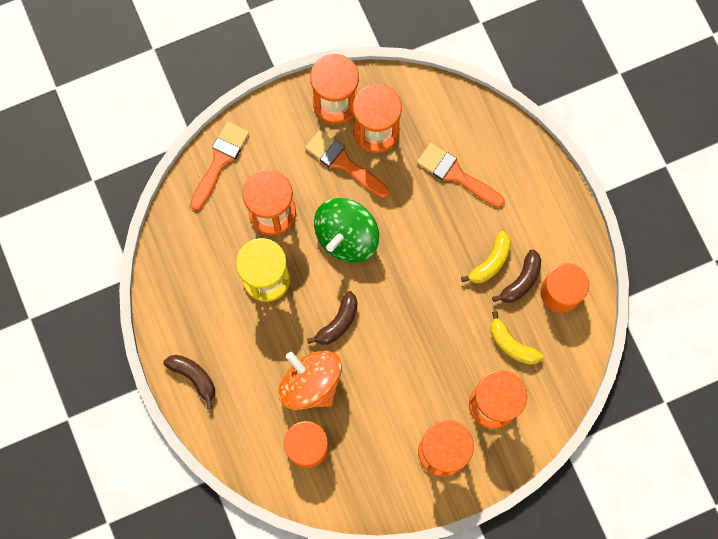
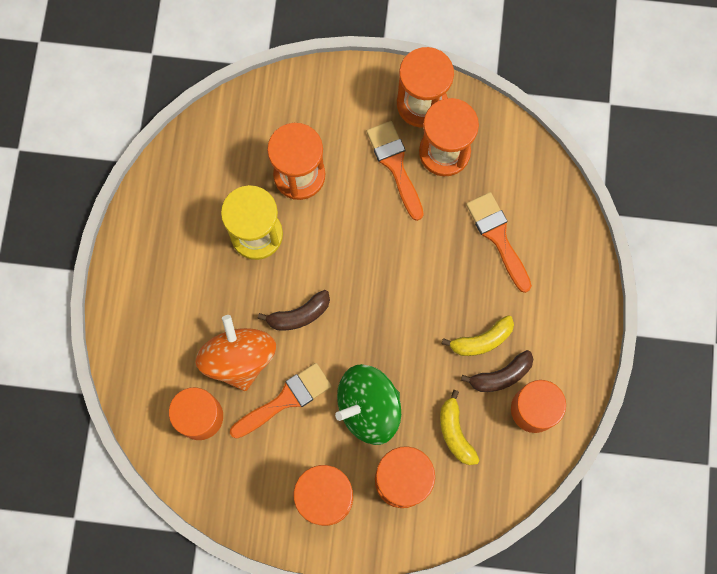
camera: 30 degrees right, 0 degrees up
(194, 377) = (133, 289): brown banana -> none
(220, 161) = (279, 99): orange brush -> orange brush (285, 399)
(346, 237) = (356, 237): green spinning top -> green spinning top (368, 408)

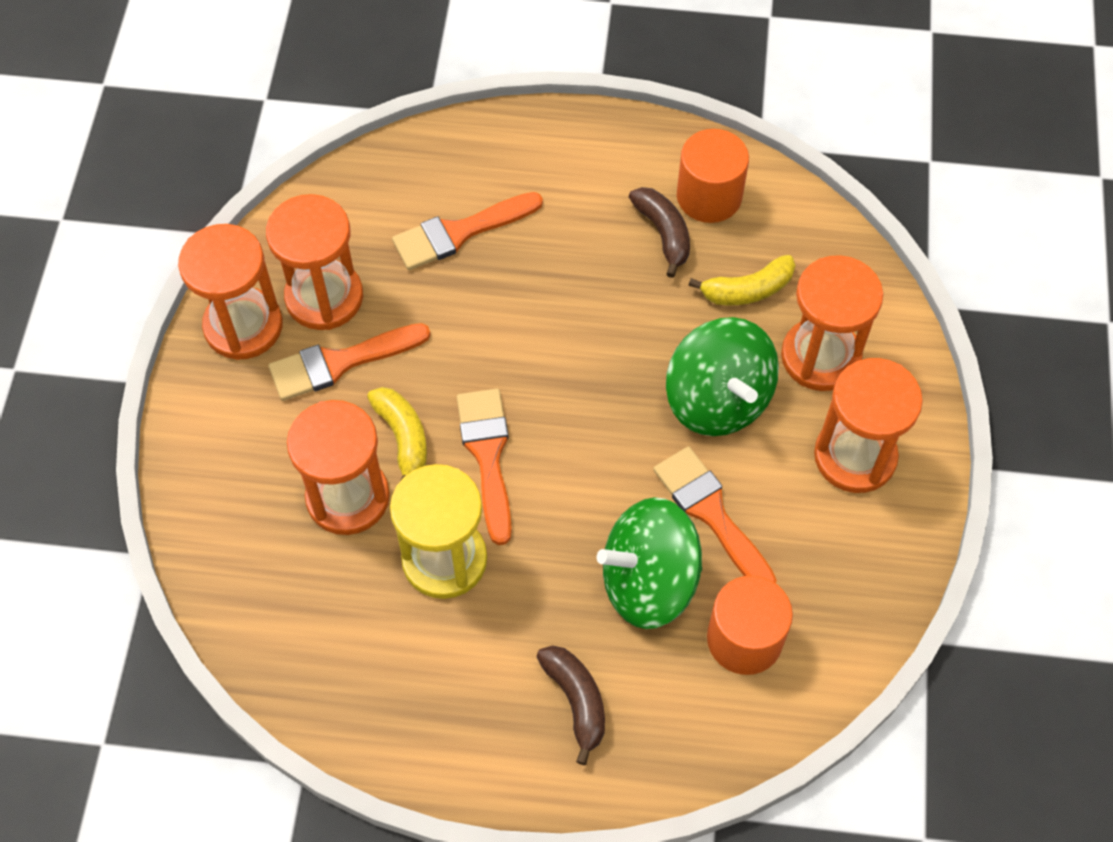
camera: 90 degrees left, 15 degrees down
(239, 358) = (648, 582): orange spinning top -> green spinning top
(299, 315) = (577, 495): brown banana -> brown banana (576, 701)
(328, 259) = (487, 455): none -> orange brush
(481, 340) = (613, 255): yellow banana -> yellow banana (403, 437)

